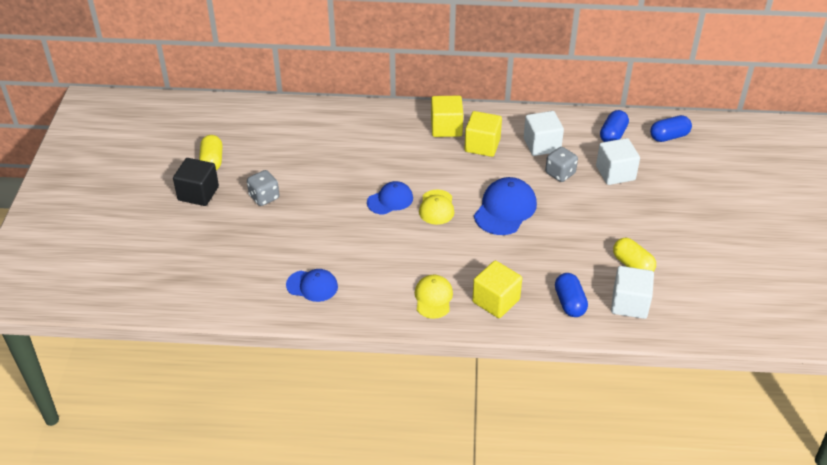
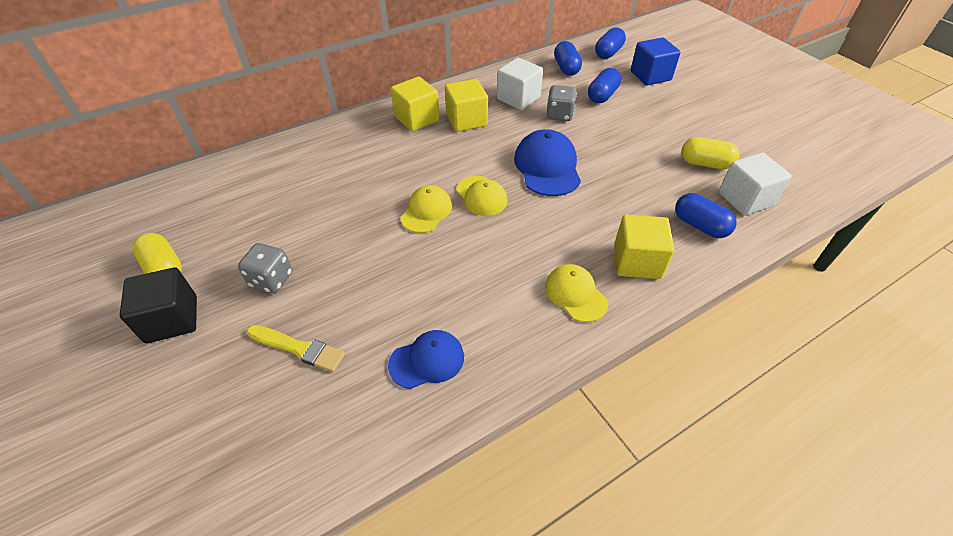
camera: 35 degrees left, 5 degrees up
(251, 243) = (299, 348): none -> yellow brush
(390, 200) = (426, 211): blue cap -> yellow cap
(615, 173) = (602, 96): white cube -> blue capsule
(681, 174) = (650, 76): none -> blue cube

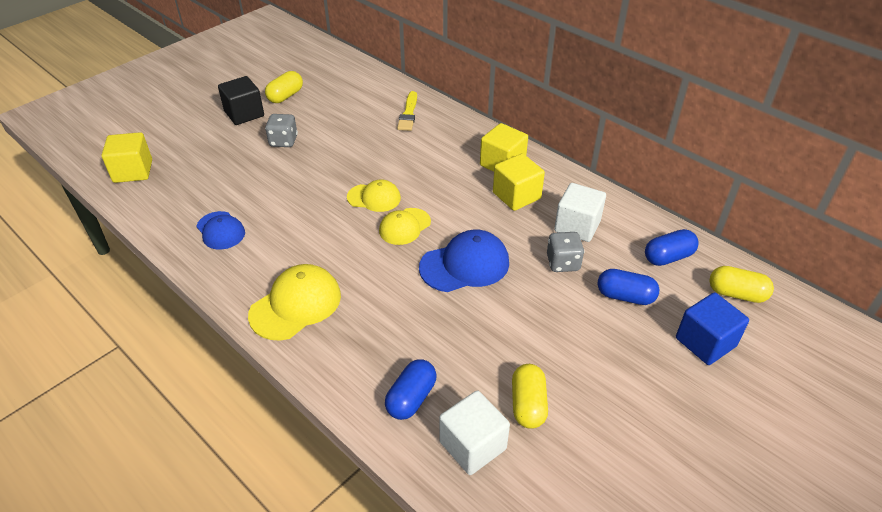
camera: 75 degrees right, 5 degrees down
(299, 348) = (226, 170): yellow brush -> yellow brush (408, 114)
(575, 294) = (296, 305): yellow cap -> yellow cap, size x1.55
(608, 53) = (736, 294): blue capsule -> yellow capsule
(637, 261) = (345, 346): yellow cube -> yellow cube (133, 171)

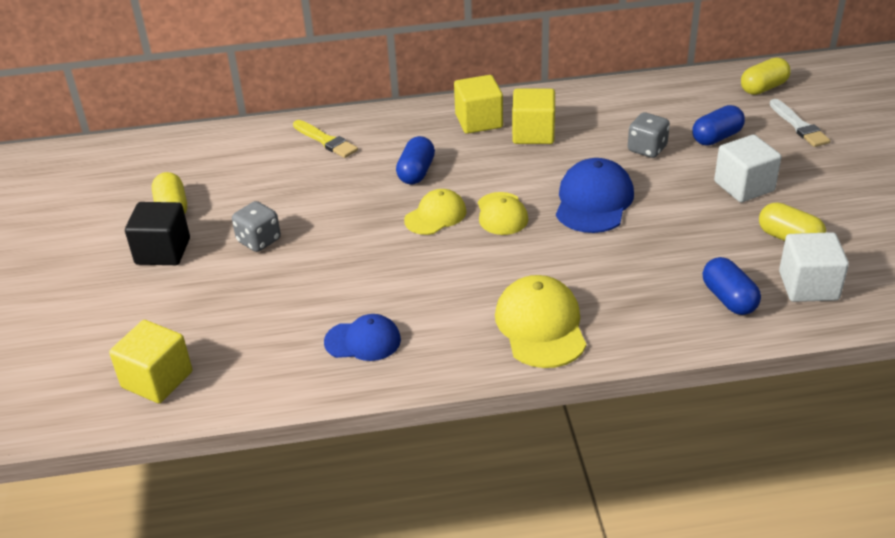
camera: 50 degrees left, 5 degrees down
(577, 226) = (609, 121): white cube -> white cube (744, 186)
(668, 257) = (693, 97): blue capsule -> blue capsule (416, 172)
(705, 342) = (799, 126): blue cube -> white brush

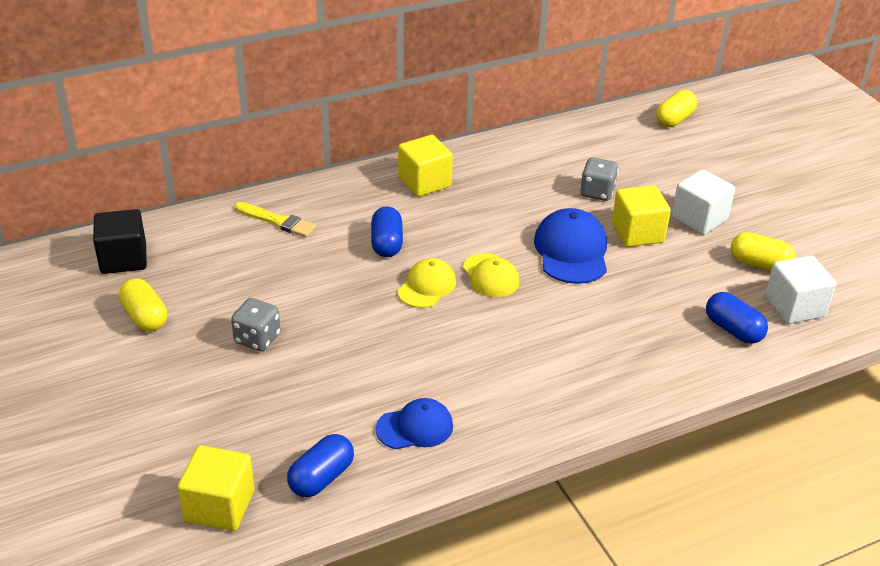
camera: 20 degrees left, 0 degrees up
(163, 251) = (157, 365): black cube -> black cube (123, 259)
(533, 133) = (483, 189): yellow cube -> yellow cube (637, 233)
(540, 326) = (578, 383): yellow cap -> none
(716, 137) = (654, 173): blue capsule -> blue capsule (321, 478)
(799, 126) = (721, 154): white brush -> none

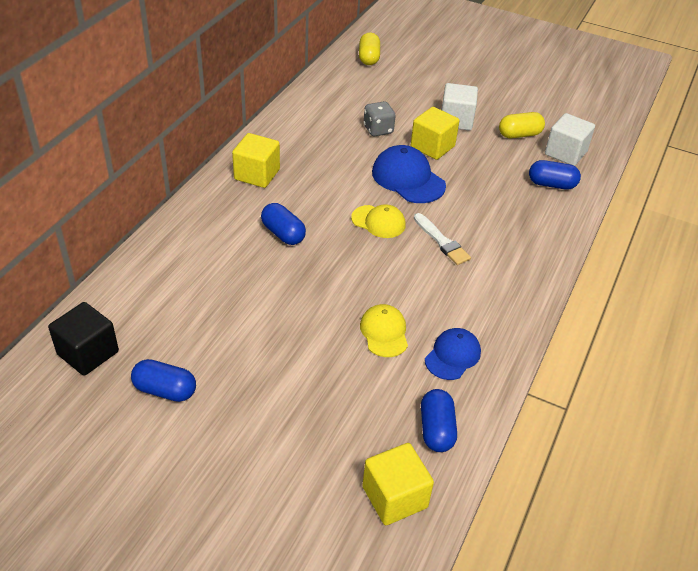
camera: 40 degrees left, 5 degrees up
(145, 317) = (165, 390): yellow capsule -> blue capsule
(257, 338) = (274, 356): grey dice -> none
(277, 221) = (181, 257): yellow brush -> none
(427, 286) = (346, 251): yellow cap -> yellow cap (384, 332)
(533, 324) = (442, 241): none -> white brush

